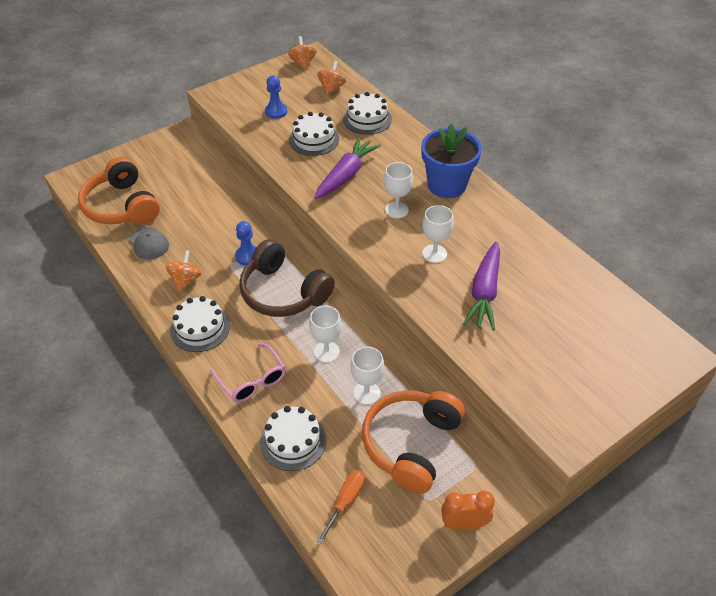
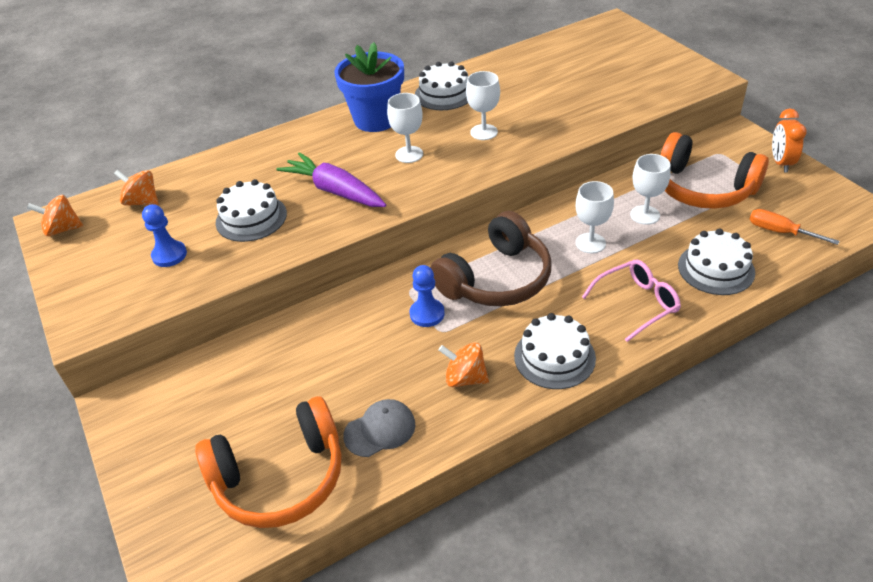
camera: 80 degrees left, 5 degrees down
(367, 119) = (229, 172): white cake -> white cake (444, 94)
(484, 292) = (541, 106): purple carrot -> none

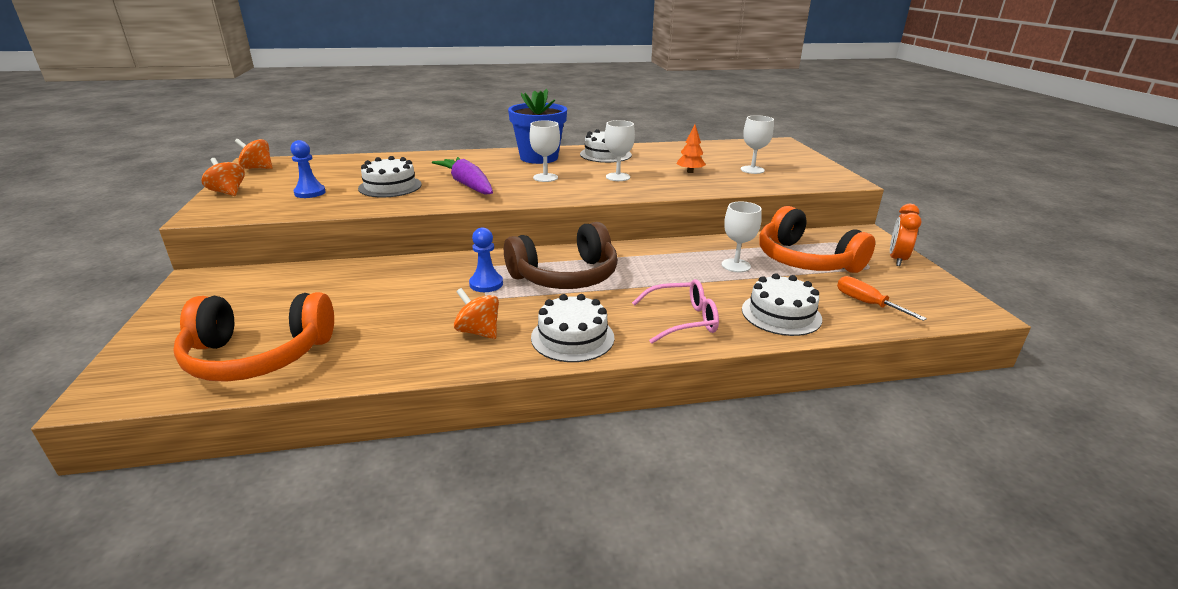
camera: 15 degrees right, 15 degrees down
(142, 202) = (326, 166): orange spinning top -> orange spinning top (228, 192)
(380, 430) = (371, 346): grey cap -> none
(551, 102) = (690, 172): none -> orange tree
(590, 243) = (670, 272): white goblet -> white goblet (752, 170)

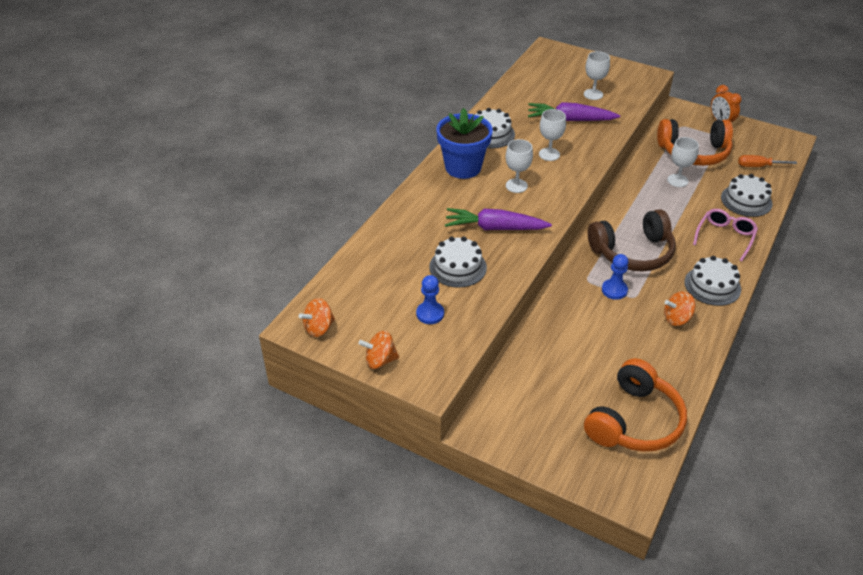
camera: 50 degrees left, 15 degrees up
(565, 276) = (632, 252): brown headphones -> brown headphones turned 60 degrees clockwise
(690, 172) = (570, 120): orange tree -> purple carrot

